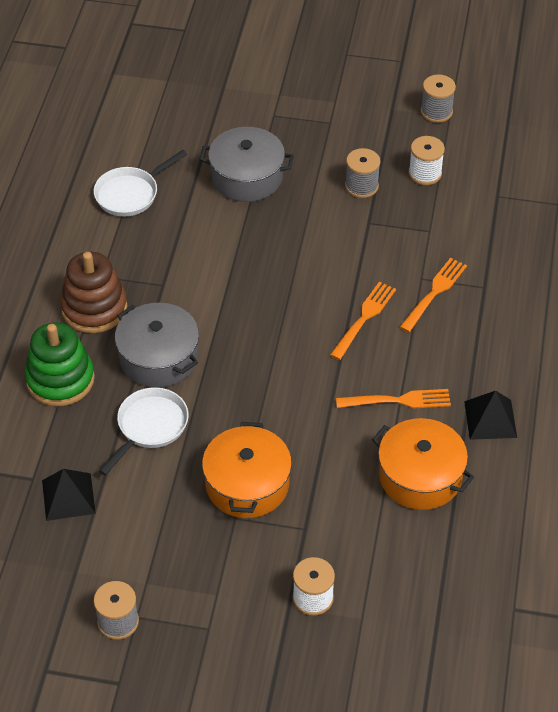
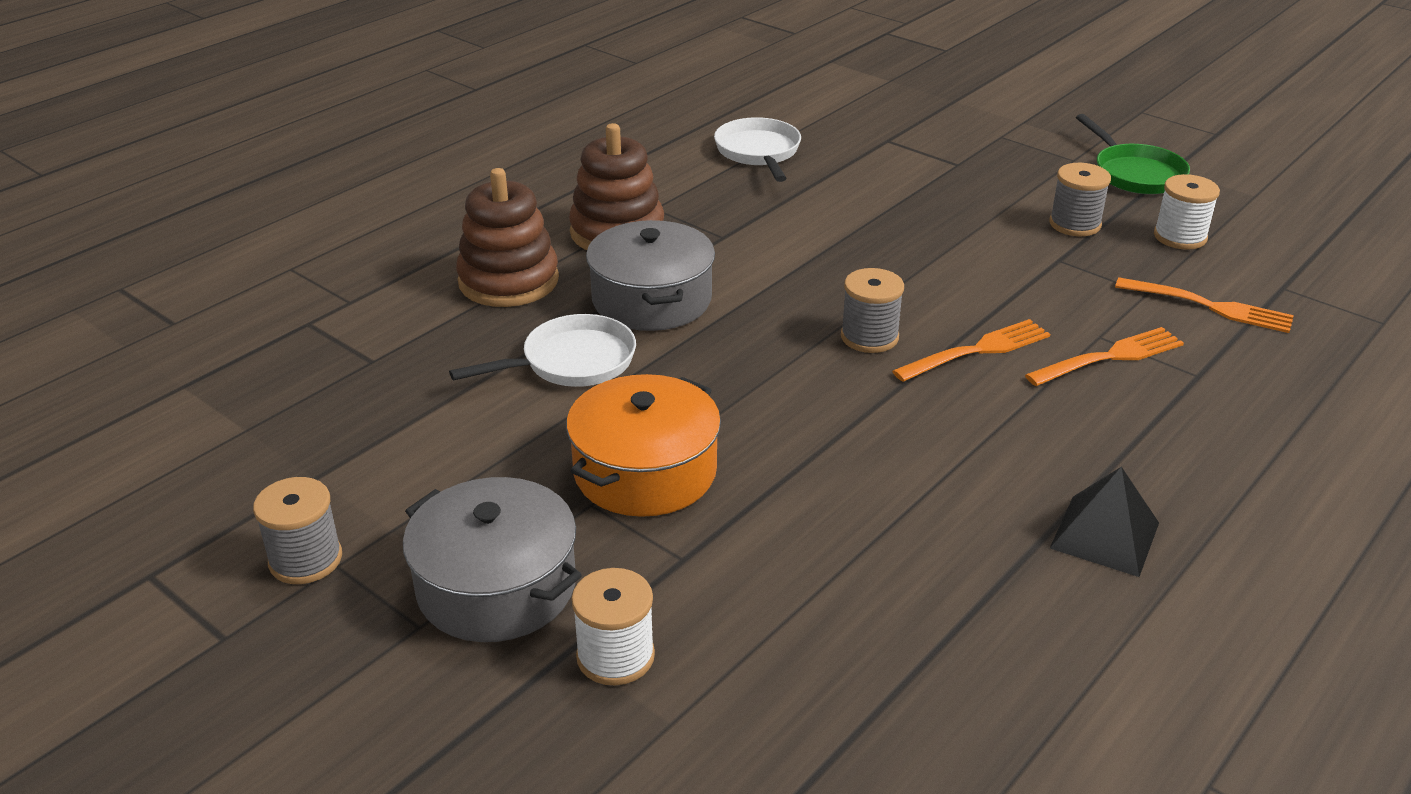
camera: 30 degrees right, 15 degrees down
(60, 380) = (508, 281): green stacking toy -> brown stacking toy
(68, 496) = (394, 395): black pyramid -> none
(130, 194) = (759, 152): white pan -> white pan turned 90 degrees clockwise
(247, 177) = (920, 176): grey pot -> grey pot (496, 586)
(372, 122) = (1135, 174): none -> green pan
(397, 401) = (959, 458): orange fork -> orange fork (1208, 306)
(420, 476) = (927, 564): orange pot -> none
(436, 111) = (1237, 187): grey spool -> grey spool (869, 337)

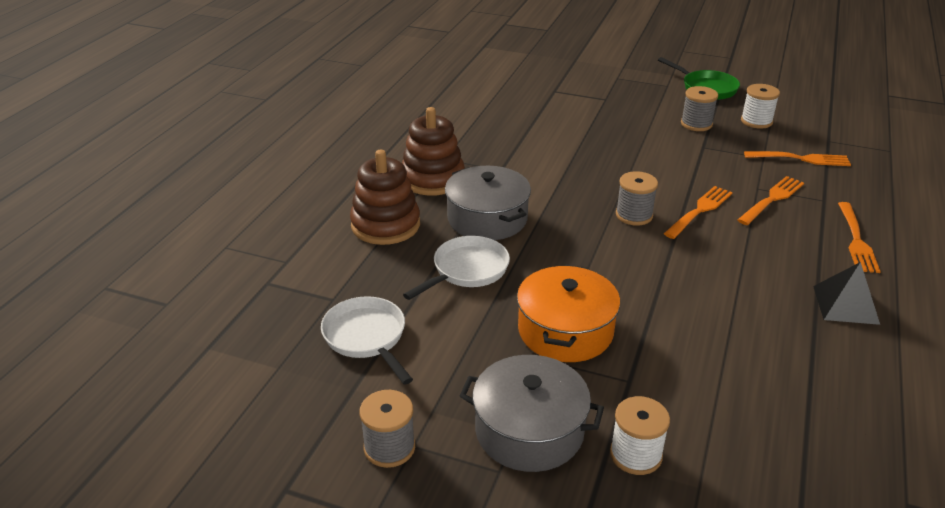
camera: 20 degrees left, 0 degrees up
(759, 152) = (483, 111): white pan -> white pan (367, 337)
(1204, 444) = (856, 239): none -> orange fork

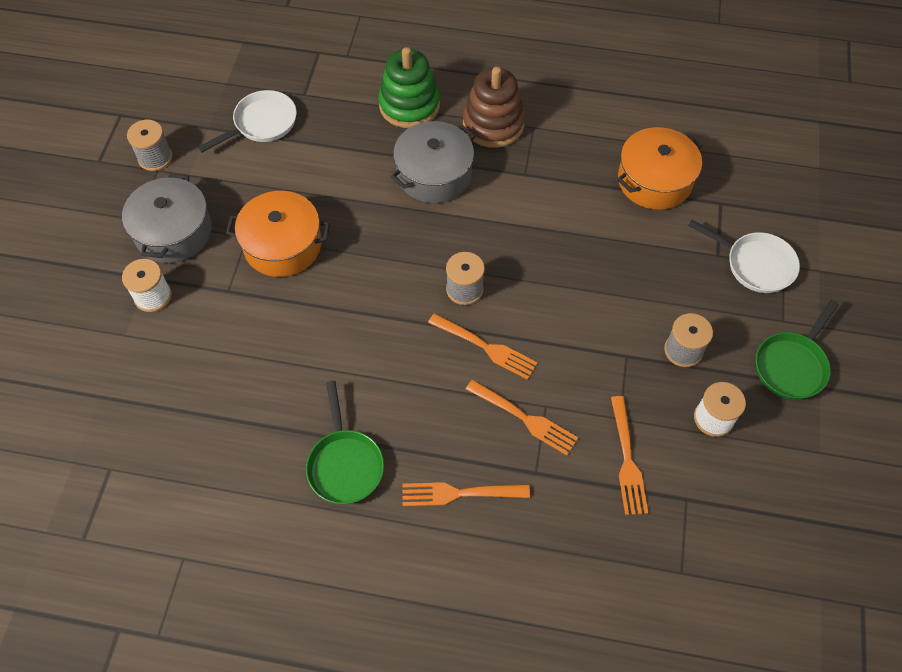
camera: 80 degrees right, 25 degrees up
(385, 225) = (409, 105): brown stacking toy -> green stacking toy
(467, 270) = (353, 171): white pan -> white pan (755, 264)
(525, 112) = (654, 180): none -> orange pot
(845, 305) = (345, 464): black pyramid -> green pan

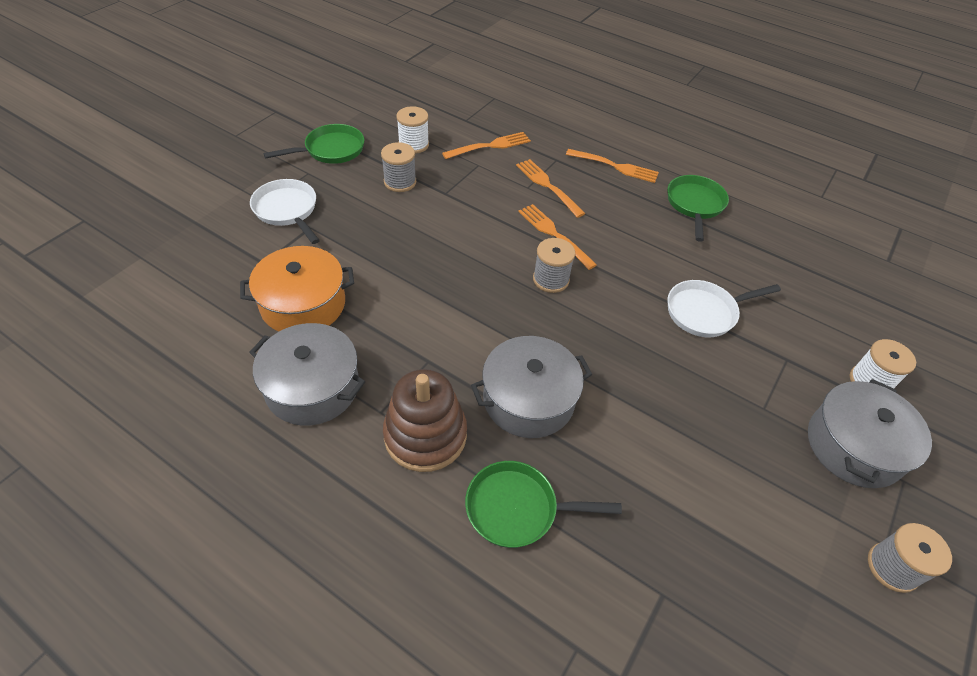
camera: 160 degrees left, 10 degrees down
(262, 123) = (733, 564): white pan -> white pan (705, 312)
(283, 245) = (723, 384): orange pot -> none
(409, 105) = (517, 508): green stacking toy -> green pan
(592, 125) = (312, 387): none -> grey pot
(627, 459) = (489, 146): orange fork -> orange fork turned 45 degrees clockwise

